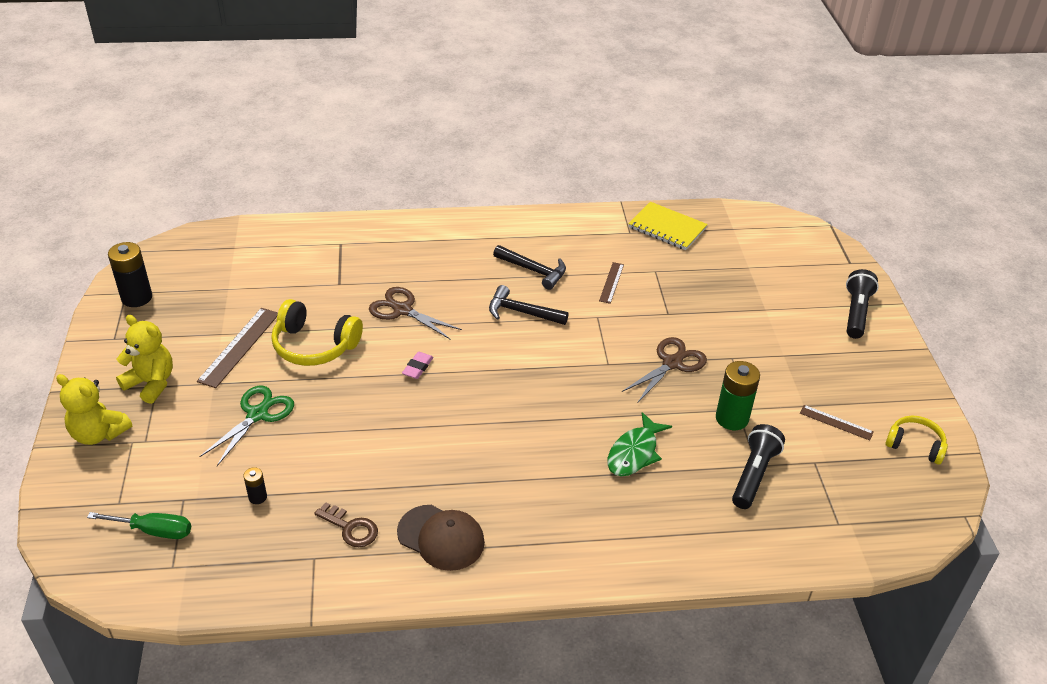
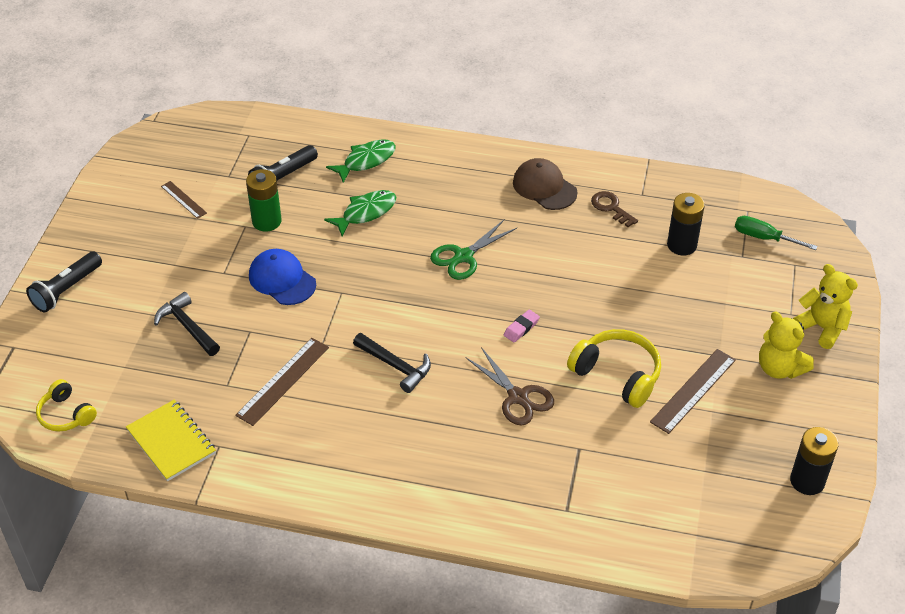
camera: 160 degrees left, 5 degrees up
(257, 414) = (678, 315): green scissors -> green scissors (463, 257)
(257, 497) = (681, 245): black battery -> black battery, size x1.99
(534, 271) = (357, 416): black hammer -> black hammer (187, 326)
(611, 282) = (283, 381): brown ruler -> brown ruler, size x1.71
(672, 363) = (282, 280): brown scissors -> blue cap
(675, 521) = (366, 161): none -> green fish
(915, 445) = (138, 170): yellow headphones -> yellow headphones (66, 414)

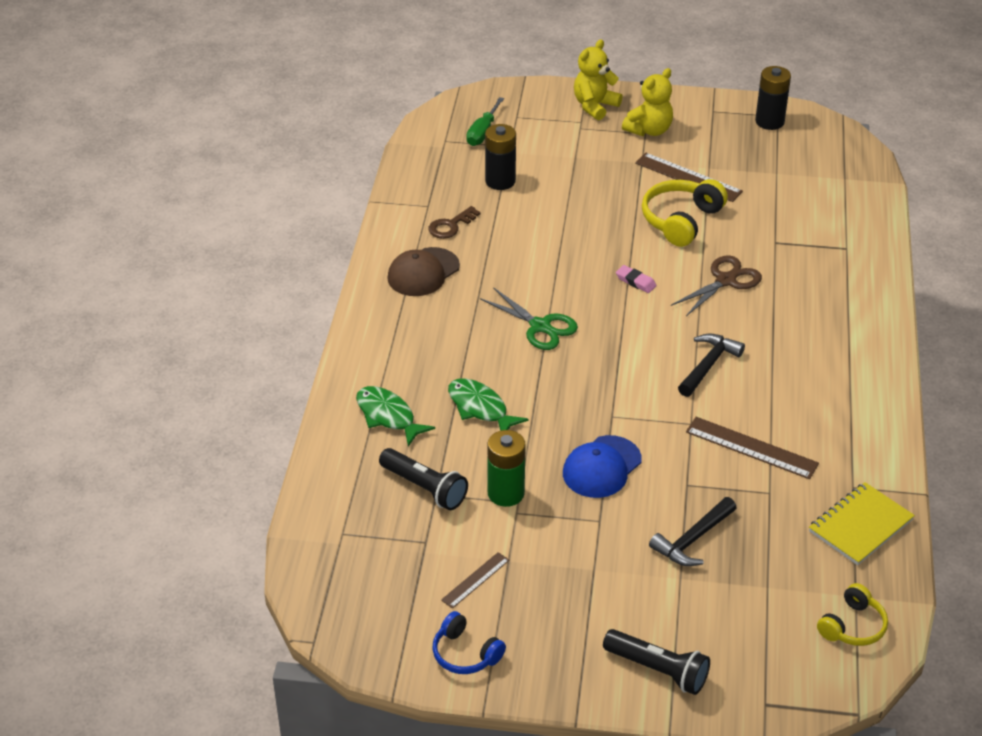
camera: 95 degrees left, 5 degrees down
(118, 191) = (465, 653): none -> blue headphones

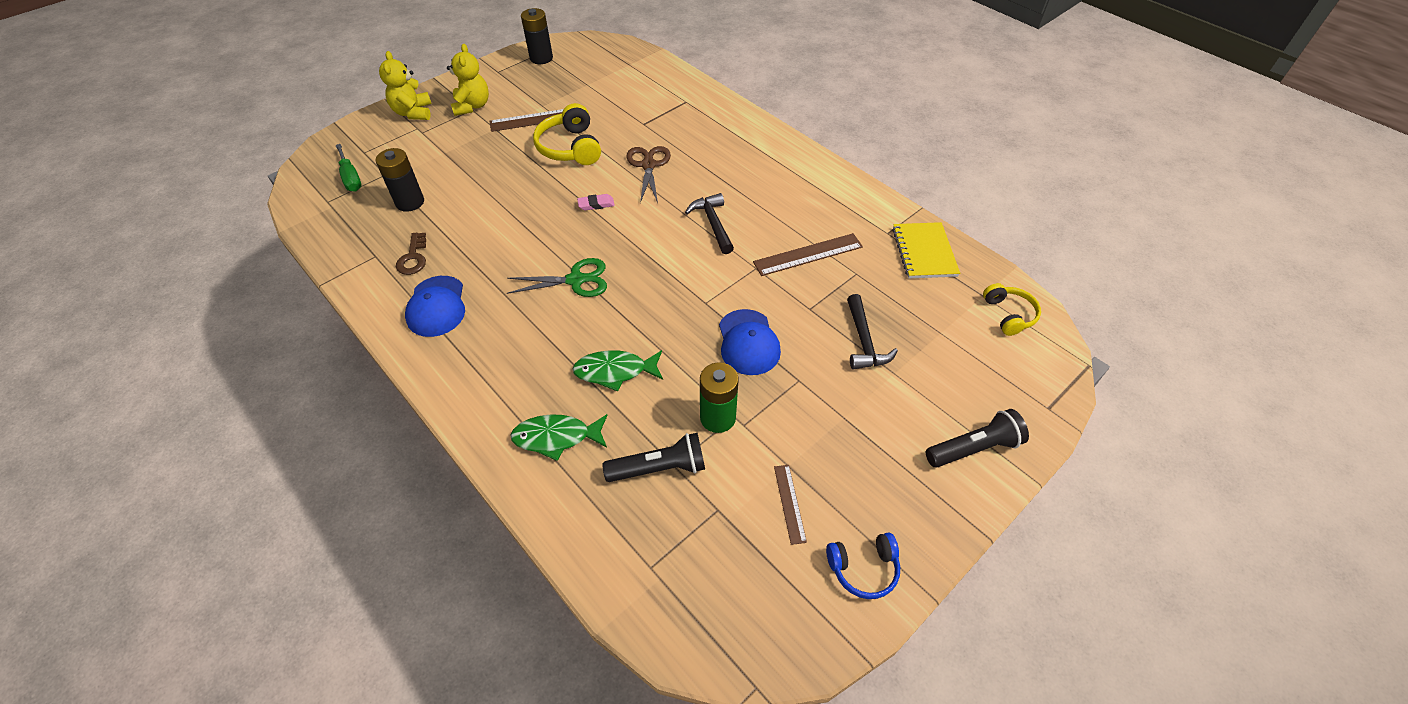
camera: 50 degrees left, 10 degrees up
(423, 272) = (436, 306): brown cap -> blue cap

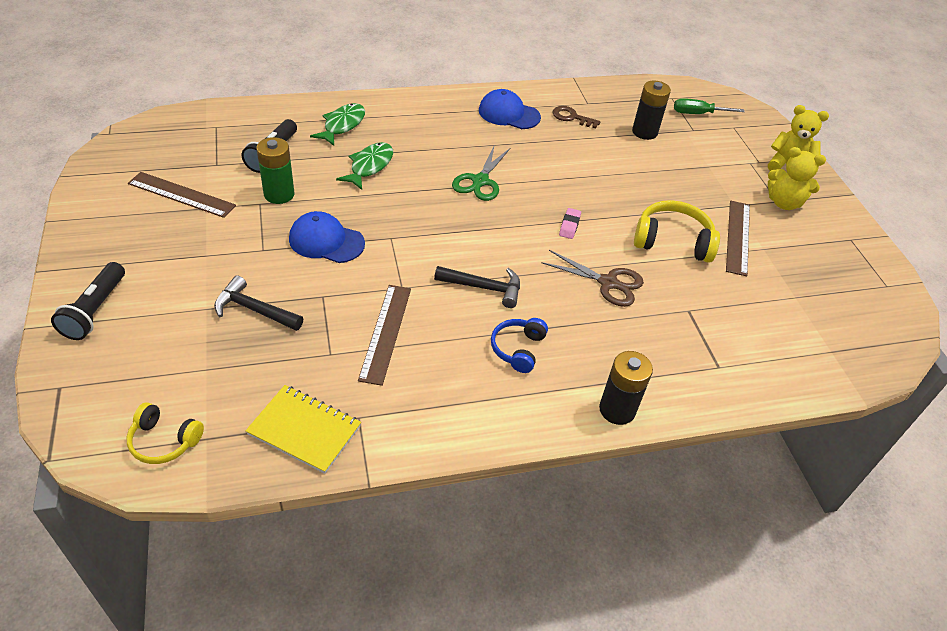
camera: 115 degrees right, 5 degrees down
(541, 58) = (871, 281): black battery -> black battery (617, 410)
(789, 503) = (181, 195): brown ruler -> brown ruler, size x1.71
(863, 568) = (104, 202): blue headphones -> blue headphones (518, 349)

